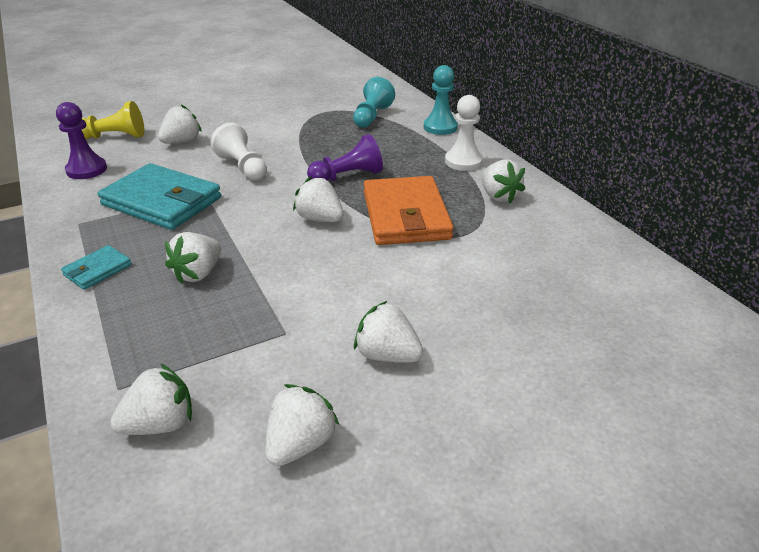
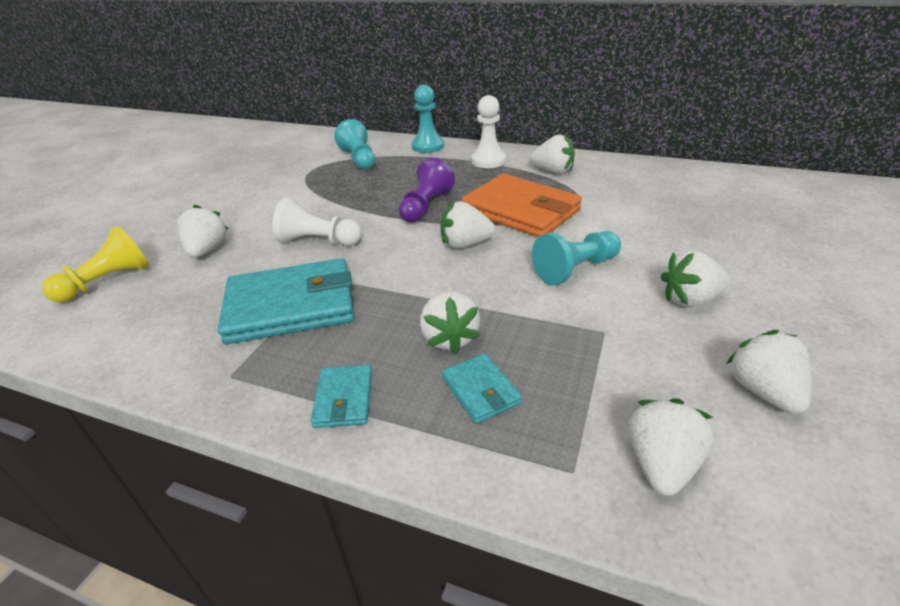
camera: 40 degrees left, 0 degrees up
(87, 170) = (133, 326): purple pawn -> none
(158, 313) = (481, 391): none -> turquoise wallet
(354, 281) = (575, 269): none -> turquoise pawn

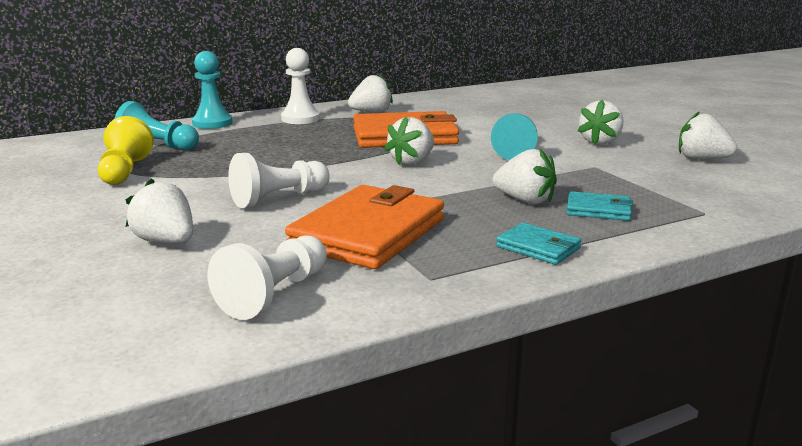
camera: 50 degrees left, 15 degrees down
(107, 282) = (100, 302): yellow pawn -> yellow pawn (124, 171)
(155, 328) = (275, 294): none -> white pawn
(291, 306) = (368, 233): turquoise wallet -> orange wallet
(425, 206) = (320, 154): purple pawn -> none
(661, 464) = (725, 195): white strawberry -> none

